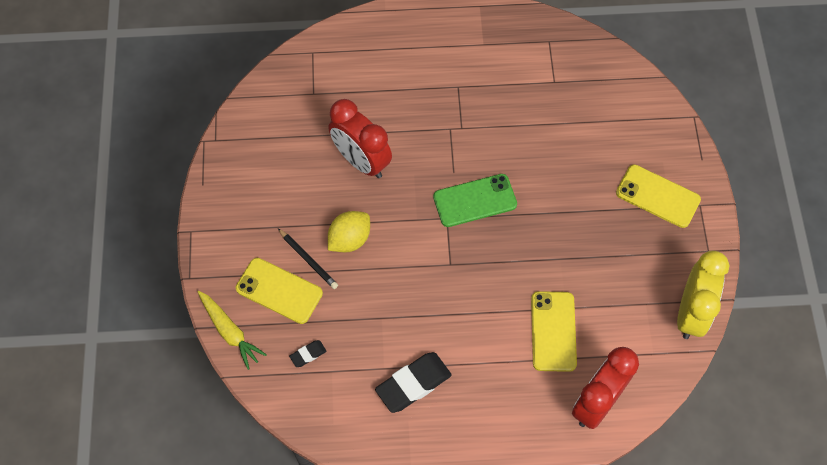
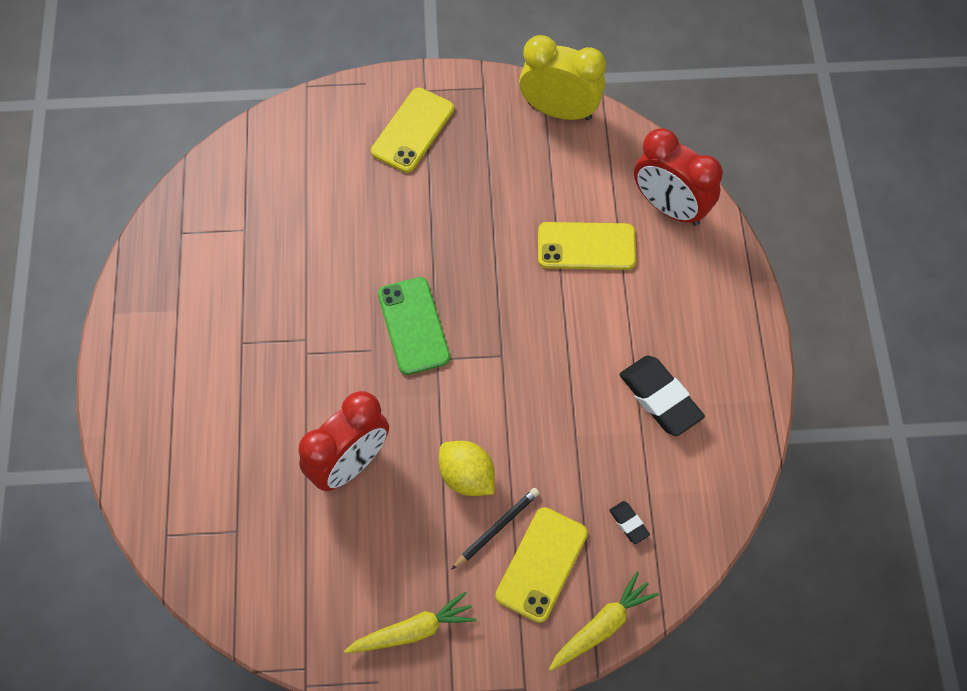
camera: 90 degrees left, 0 degrees up
(236, 205) = (412, 630): none -> yellow carrot

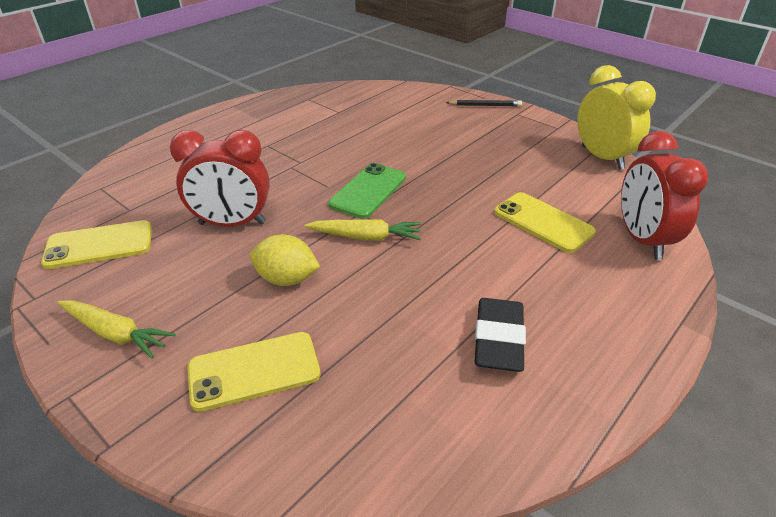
camera: 45 degrees right, 25 degrees down
(413, 130) = (488, 123): yellow phone -> yellow phone (99, 245)
(467, 476) = (286, 279): yellow lemon -> yellow lemon turned 75 degrees counterclockwise
(497, 528) = (259, 322): black pencil -> black pencil (485, 105)
(602, 626) = (230, 460): yellow carrot -> yellow carrot (366, 237)
(629, 523) = (359, 403): black eraser -> none

